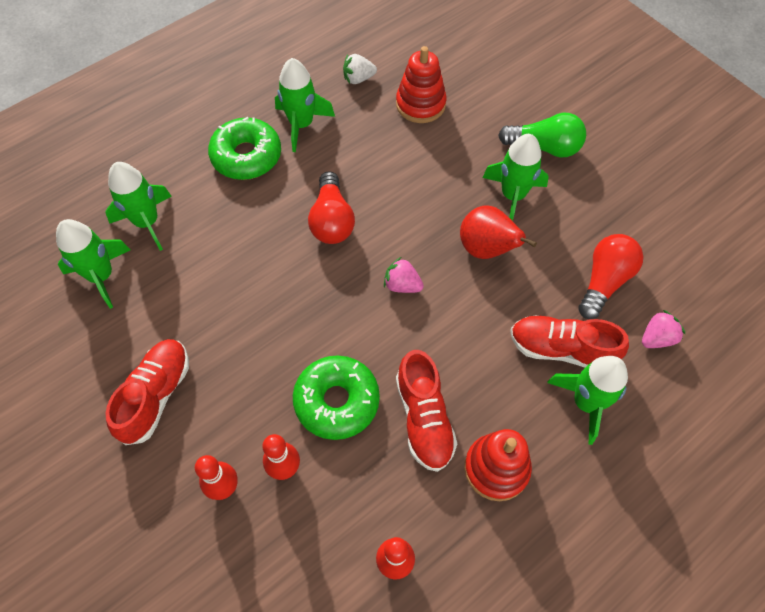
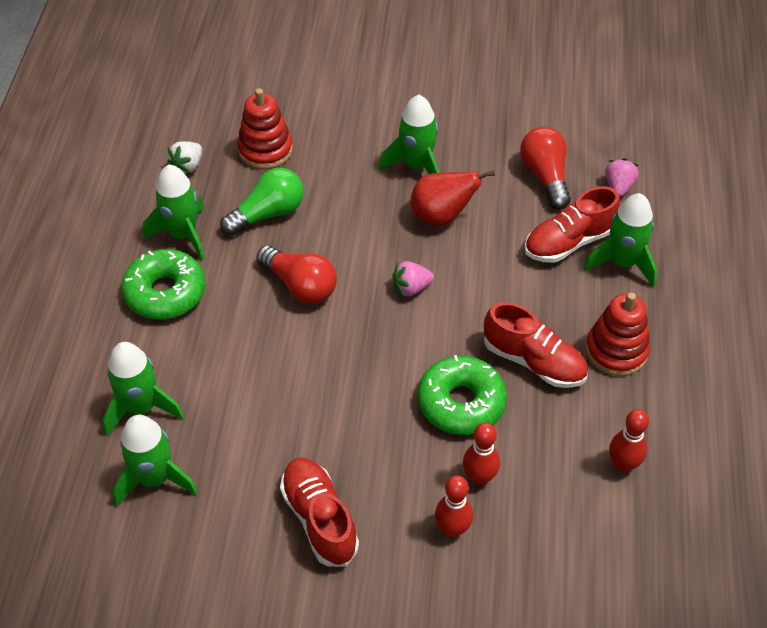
camera: 45 degrees left, 10 degrees down
(544, 147) = (398, 115): green light bulb -> green light bulb (268, 214)

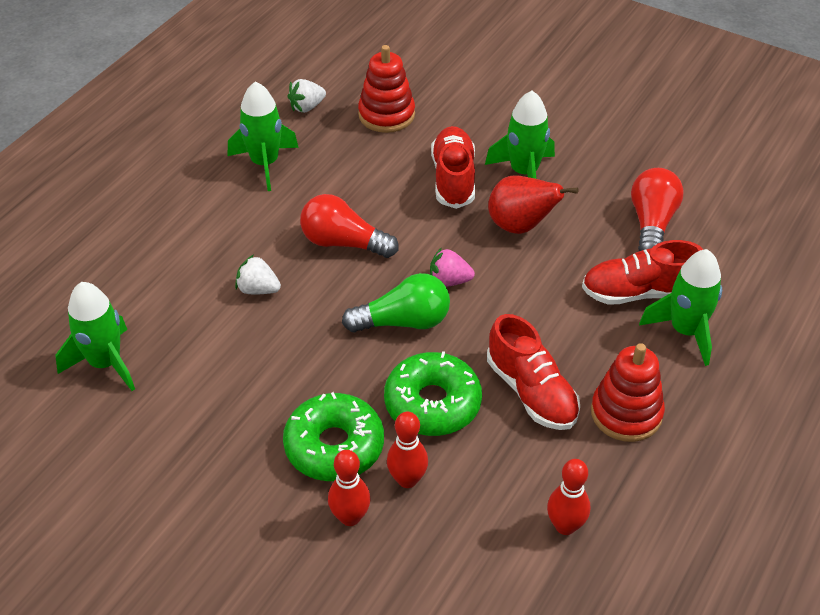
camera: 25 degrees right, 5 degrees down
(141, 408) = (133, 298): green rocket -> none
(165, 292) = (217, 208): green donut -> green donut (334, 446)
(251, 357) = (258, 289): none -> white strawberry
(268, 214) = (353, 171): green light bulb -> green light bulb (403, 322)
(300, 285) = (343, 243): red light bulb -> red light bulb turned 135 degrees clockwise
(319, 519) = (229, 457): red shoe -> red shoe (453, 179)
(618, 187) = (726, 257): pink strawberry -> none

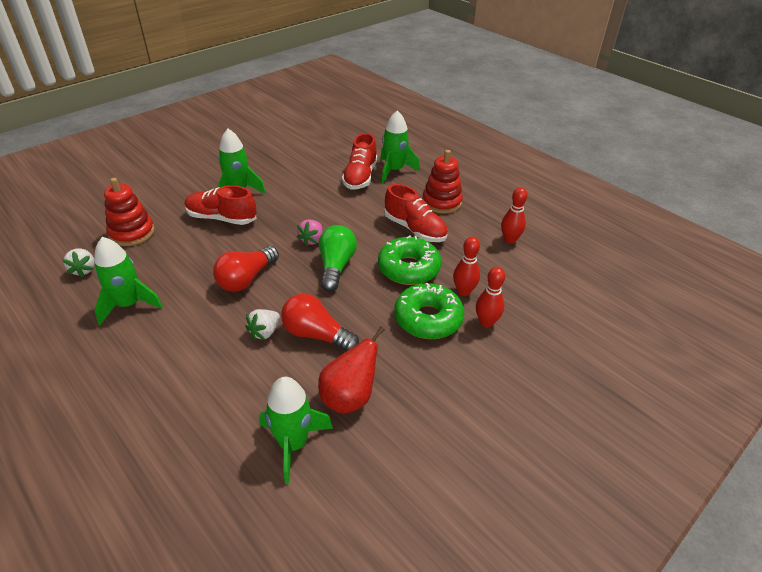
camera: 75 degrees left, 5 degrees down
(521, 226) = (283, 202): red pear -> red pear (349, 397)
(531, 392) = (415, 229): red shoe -> red shoe turned 60 degrees clockwise
(652, 223) = (312, 160): red light bulb -> red light bulb (316, 335)

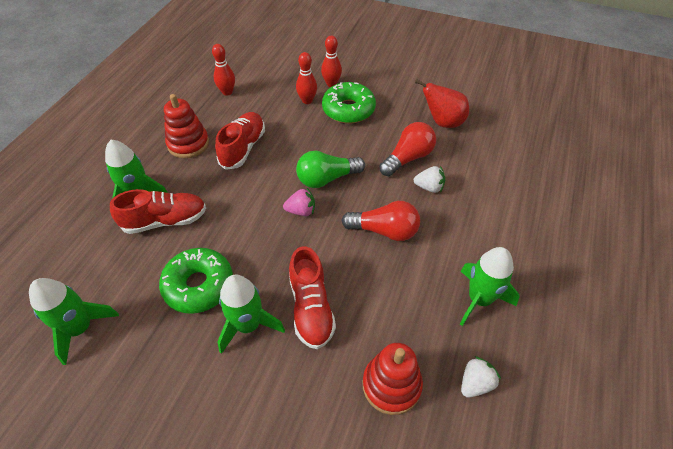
camera: 115 degrees left, 10 degrees up
(293, 443) = (493, 132): green rocket -> green rocket (80, 328)
(316, 335) = (408, 158): red light bulb -> red light bulb turned 135 degrees counterclockwise
(408, 268) = (300, 135): green donut -> green donut (199, 285)

